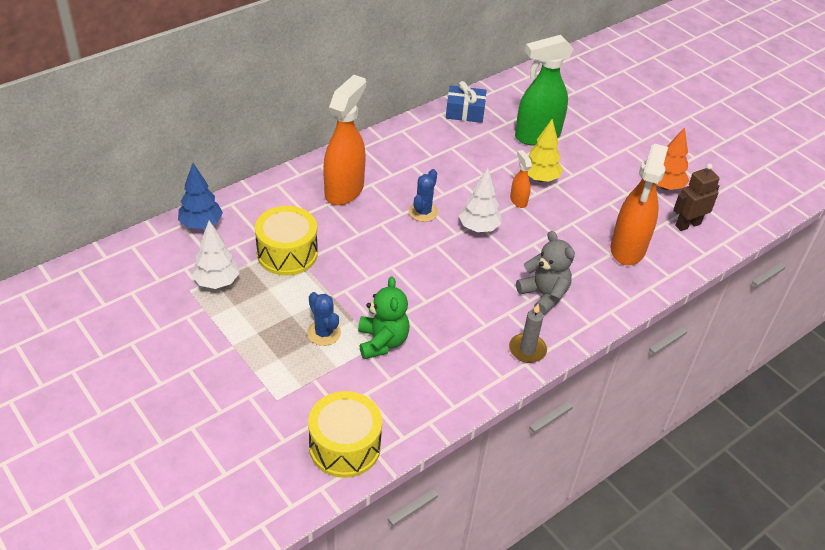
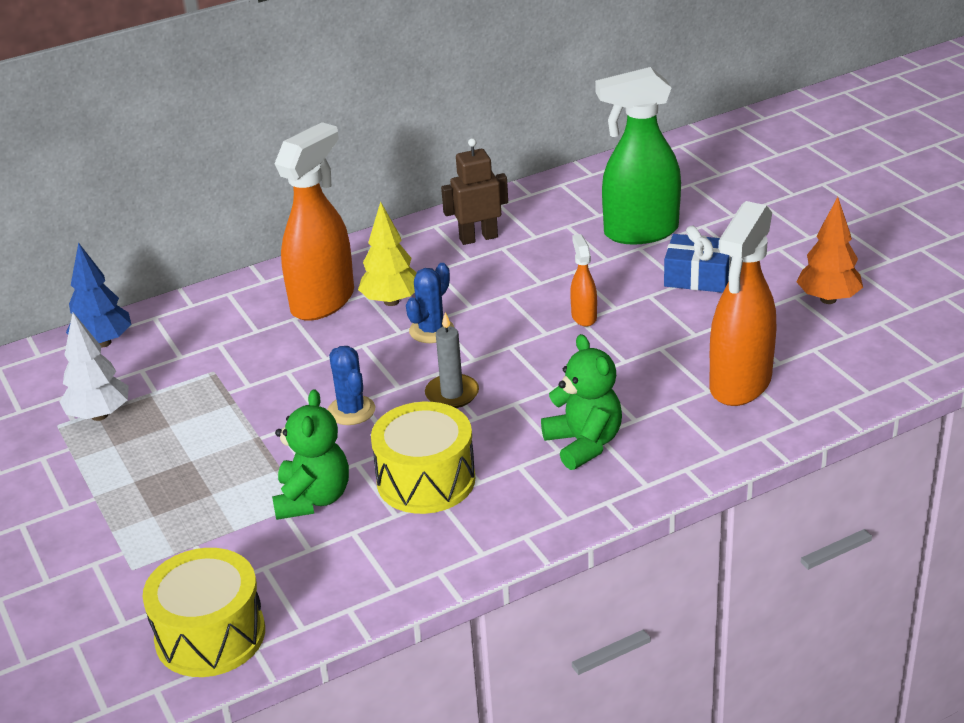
camera: 15 degrees right, 10 degrees down
(287, 253) = (212, 381): yellow drum -> yellow drum (426, 480)
(324, 333) = (230, 484): blue cactus -> blue cactus (351, 410)
(465, 112) = (538, 201): blue gift -> blue gift (698, 277)
(478, 228) = (510, 352): white tree -> none
(527, 350) = (534, 517): grey candle -> grey candle (452, 394)
(540, 178) = (627, 287): yellow tree -> yellow tree (391, 301)
(544, 295) = (584, 444): grey teddy bear -> green teddy bear
(687, 224) = (850, 352): brown robot -> brown robot (478, 238)

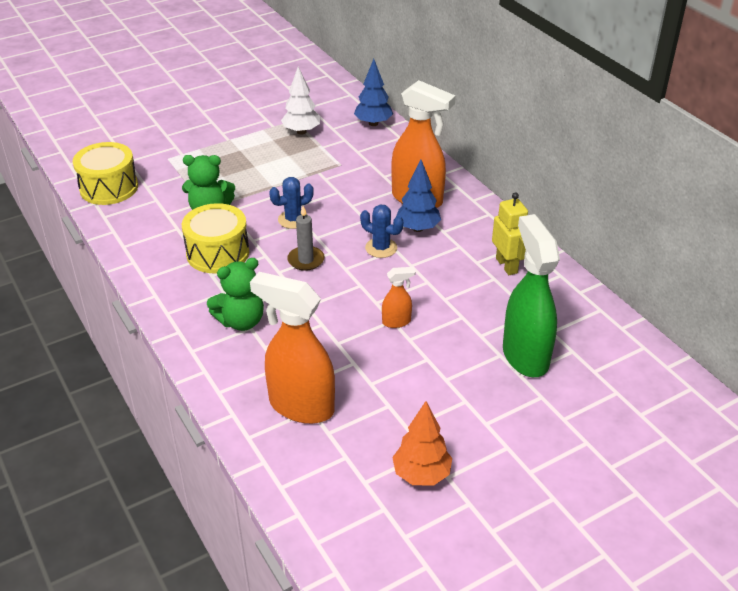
camera: 85 degrees right, 5 degrees up
(391, 301) = (418, 228): yellow tree -> blue tree
(478, 238) = (507, 265): brown robot -> yellow robot
(698, 277) = (456, 389): blue gift -> none

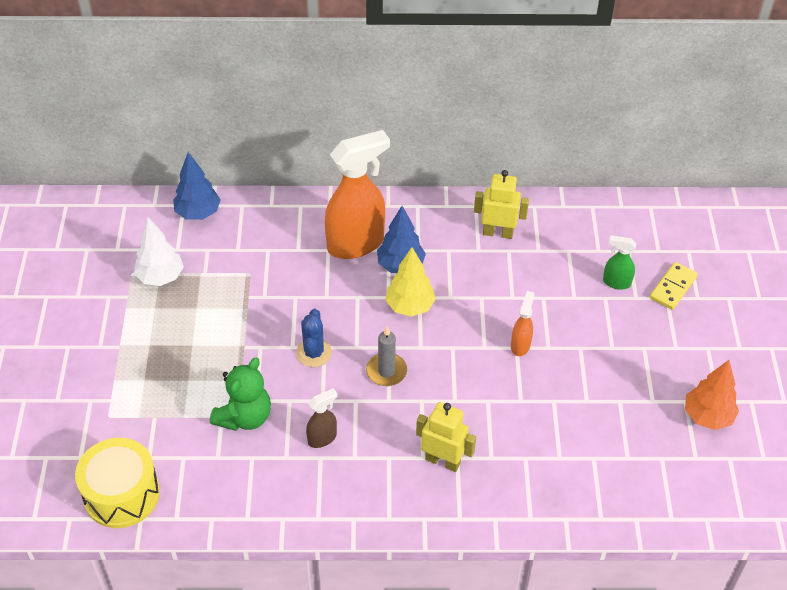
camera: 60 degrees left, 10 degrees up
(218, 253) = (322, 438): yellow drum -> brown spray bottle
(241, 321) = (443, 461): green teddy bear -> yellow robot
(300, 406) = (585, 463): orange spray bottle -> none
(381, 248) = (410, 306): blue cactus -> yellow tree
(525, 356) = (616, 282): green spray bottle -> green spray bottle, size x0.46
(558, 396) = (673, 287): none -> yellow domino

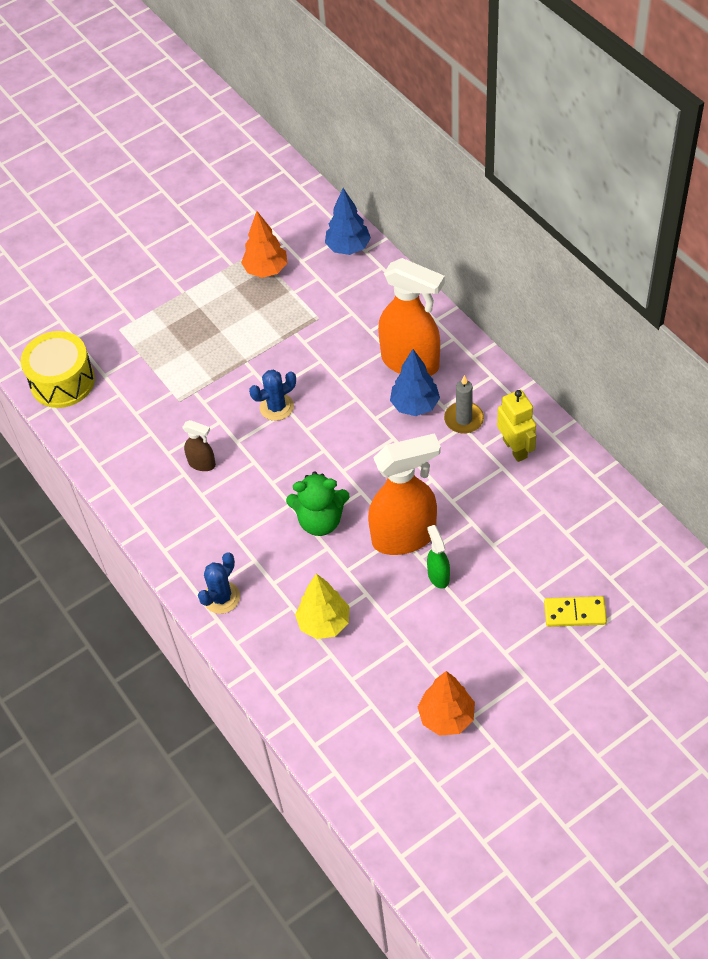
camera: 60 degrees right, 5 degrees up
(160, 277) = (266, 270): white tree -> orange tree
(244, 417) = (182, 405): green teddy bear -> green teddy bear (320, 520)
(386, 371) = (298, 463): grey candle -> grey candle (464, 419)
(410, 306) = (377, 438): yellow tree -> yellow tree (324, 623)
(443, 461) = (243, 553): yellow robot -> none
(475, 503) = (221, 597): none -> blue cactus
(520, 345) = (404, 536): orange spray bottle -> orange spray bottle, size x2.17
(616, 282) = (539, 566): green spray bottle -> green spray bottle (438, 576)

